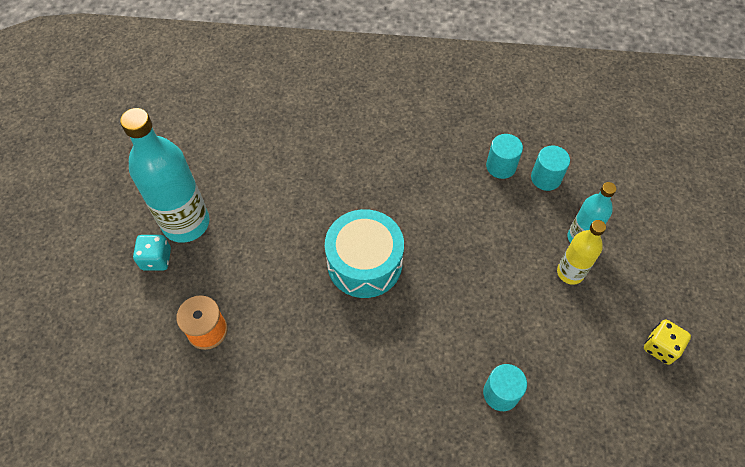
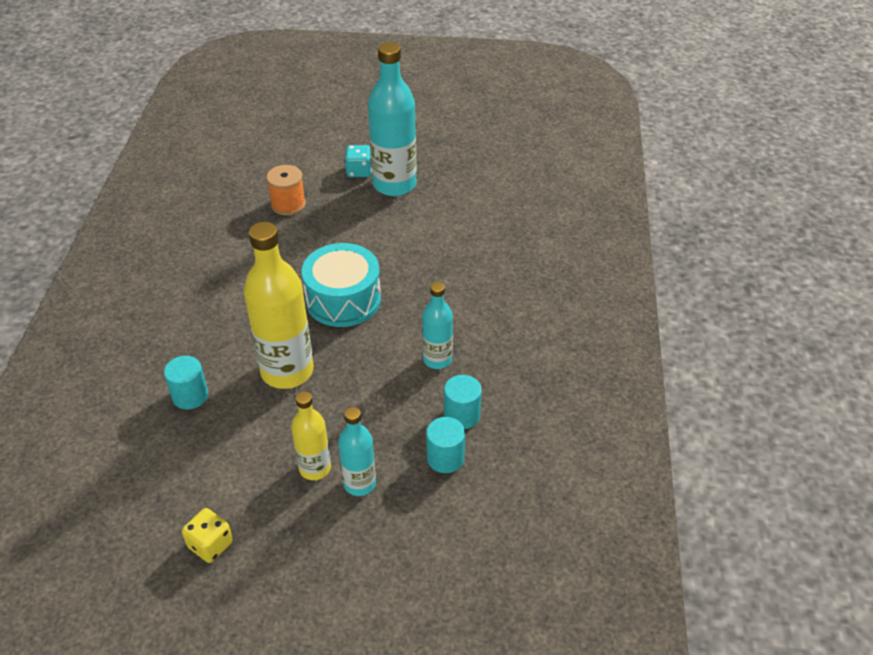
camera: 90 degrees right, 15 degrees down
(440, 183) = (437, 359): none -> turquoise bottle
(462, 306) = (287, 371): none -> yellow bottle

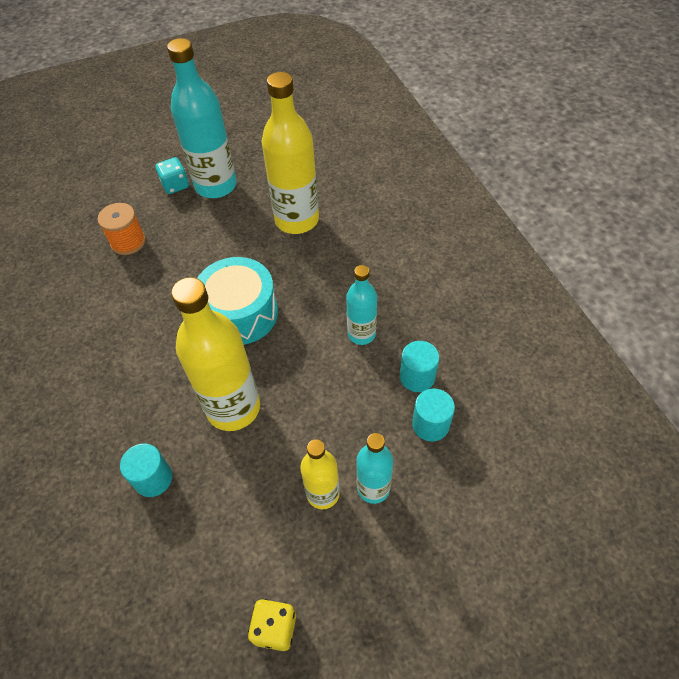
camera: 25 degrees left, 10 degrees up
(447, 241) = (297, 220): none -> yellow bottle

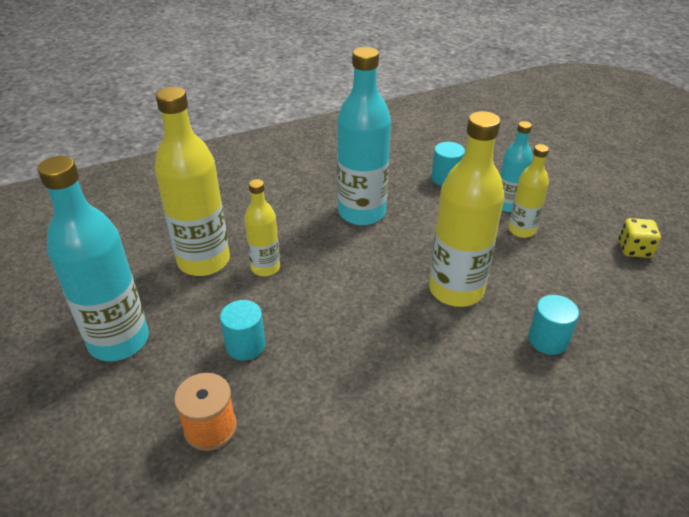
camera: 95 degrees left, 15 degrees down
(175, 185) = (102, 388): turquoise dice -> none
(240, 313) = (339, 296): turquoise drum -> none
(283, 260) = (265, 268): none -> yellow bottle
(361, 334) = (362, 213): turquoise bottle -> turquoise bottle, size x1.80
(417, 377) = (403, 184): turquoise cylinder -> turquoise cylinder (245, 345)

